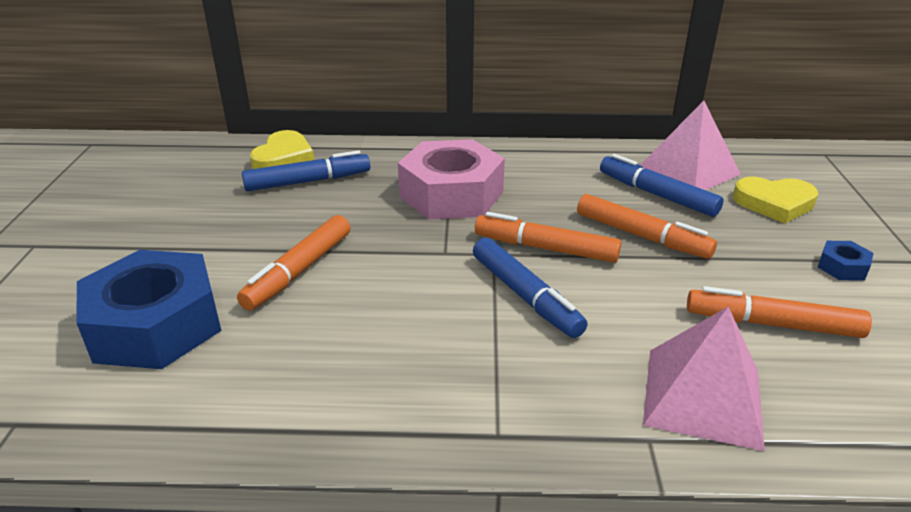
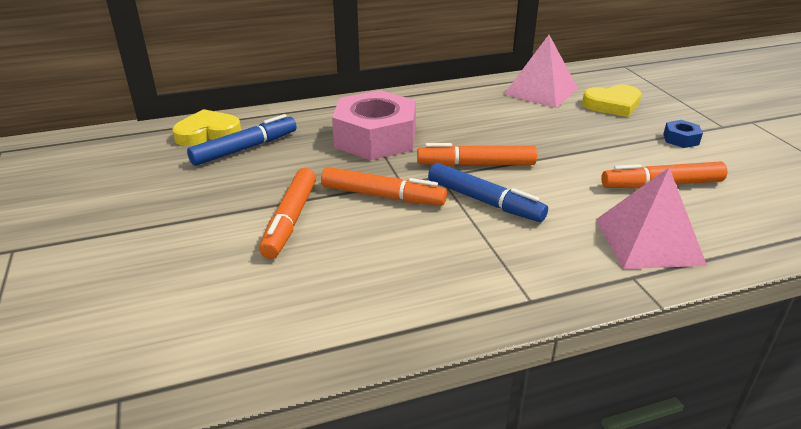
camera: 20 degrees left, 0 degrees up
(155, 325) = (192, 289): blue nut -> none
(283, 158) = (208, 133): yellow heart -> yellow heart turned 105 degrees counterclockwise
(641, 236) = (538, 143): orange marker -> orange marker (382, 196)
(657, 195) = (530, 112): blue marker -> none

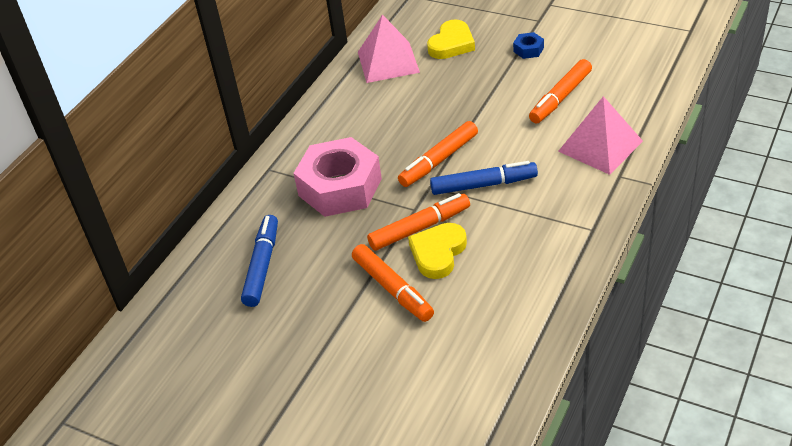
camera: 40 degrees left, 10 degrees up
(208, 133) = (207, 276): yellow heart -> yellow heart (438, 253)

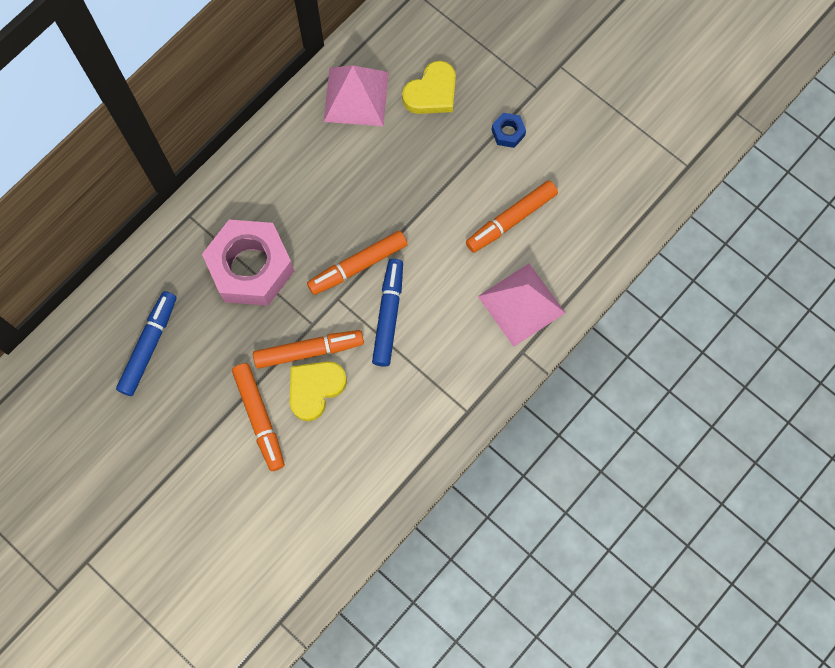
camera: 10 degrees right, 30 degrees up
(483, 185) = (388, 315): blue marker -> blue marker turned 90 degrees counterclockwise

